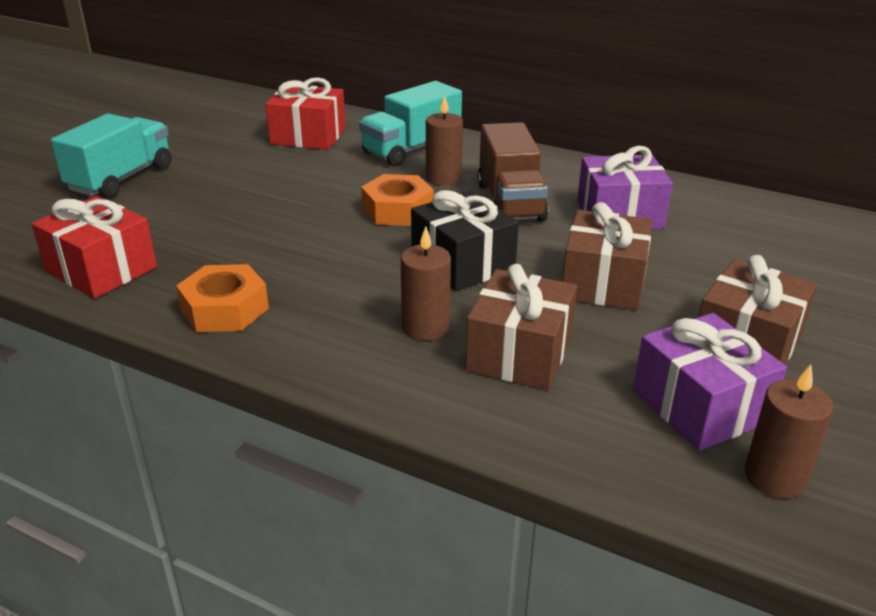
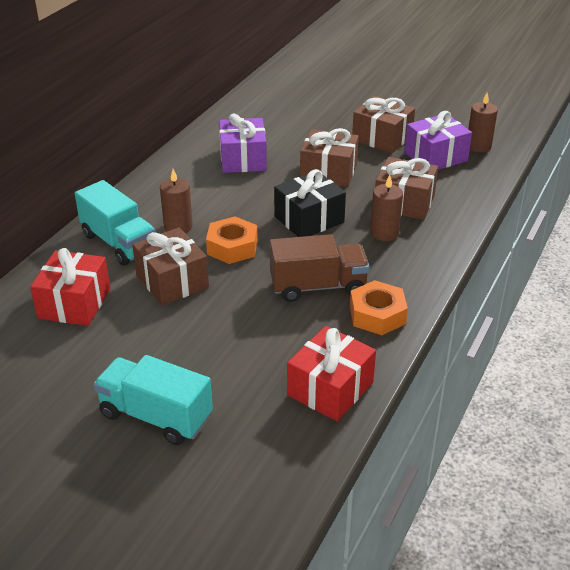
camera: 90 degrees left, 5 degrees up
(334, 178) = (172, 281): none -> brown gift
(510, 202) = (222, 199): brown truck -> brown truck (318, 286)

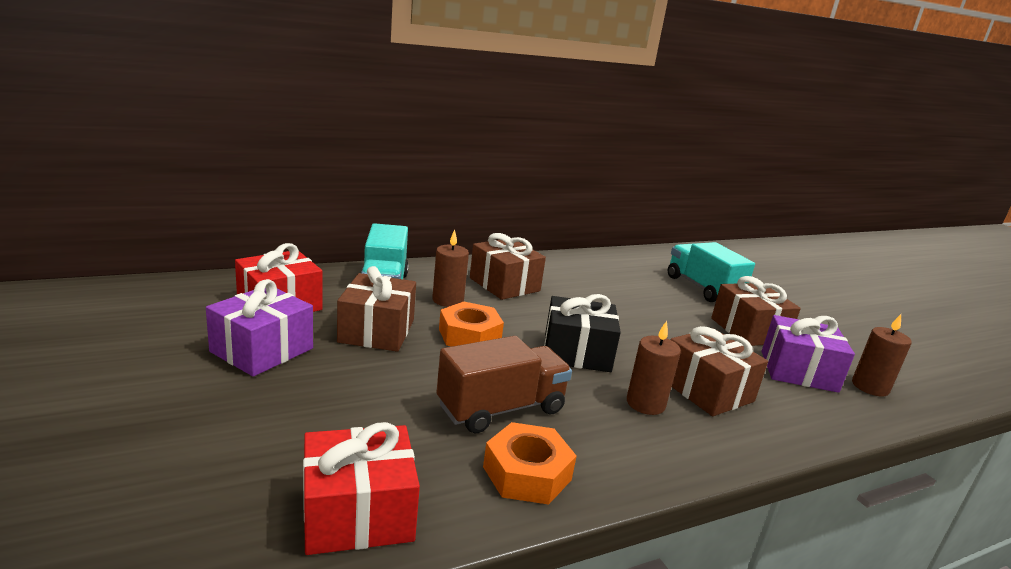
camera: 35 degrees right, 15 degrees down
(156, 416) = (169, 419): turquoise truck -> turquoise truck (702, 288)
(243, 159) = (579, 286): purple gift -> purple gift (262, 350)
(318, 286) = (501, 409): brown truck -> brown truck turned 60 degrees counterclockwise
(328, 172) = (651, 329): brown gift -> brown gift (504, 284)

